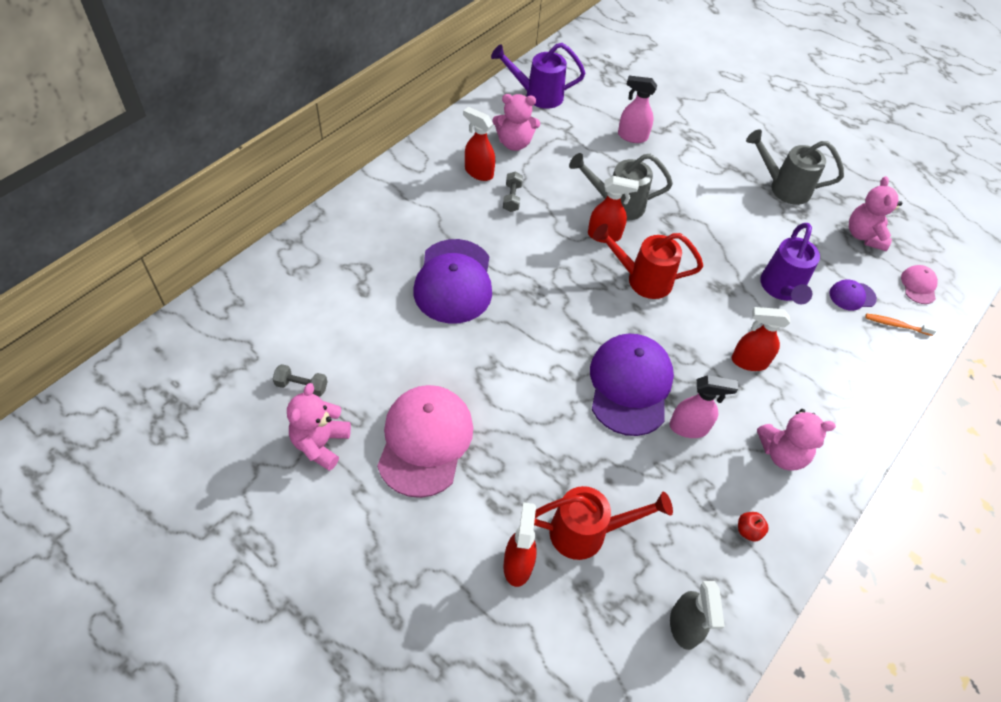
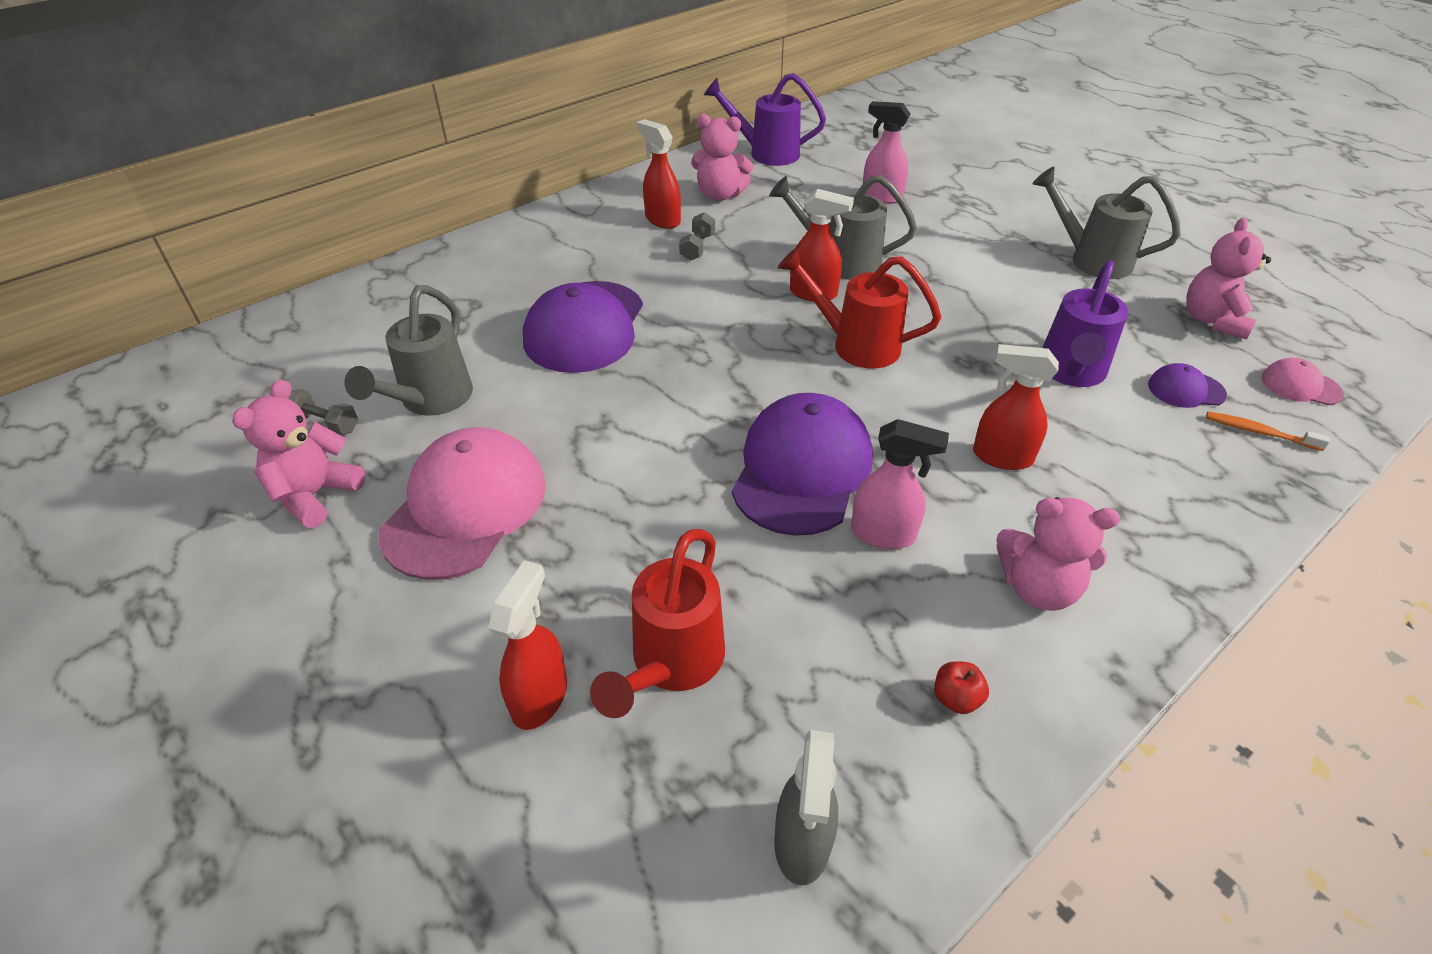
camera: 15 degrees right, 10 degrees down
(368, 358) = (430, 400): none -> grey watering can
(587, 532) = (671, 664): red watering can -> red watering can turned 105 degrees clockwise
(918, 286) = (1300, 386): pink cap -> pink cap turned 90 degrees counterclockwise

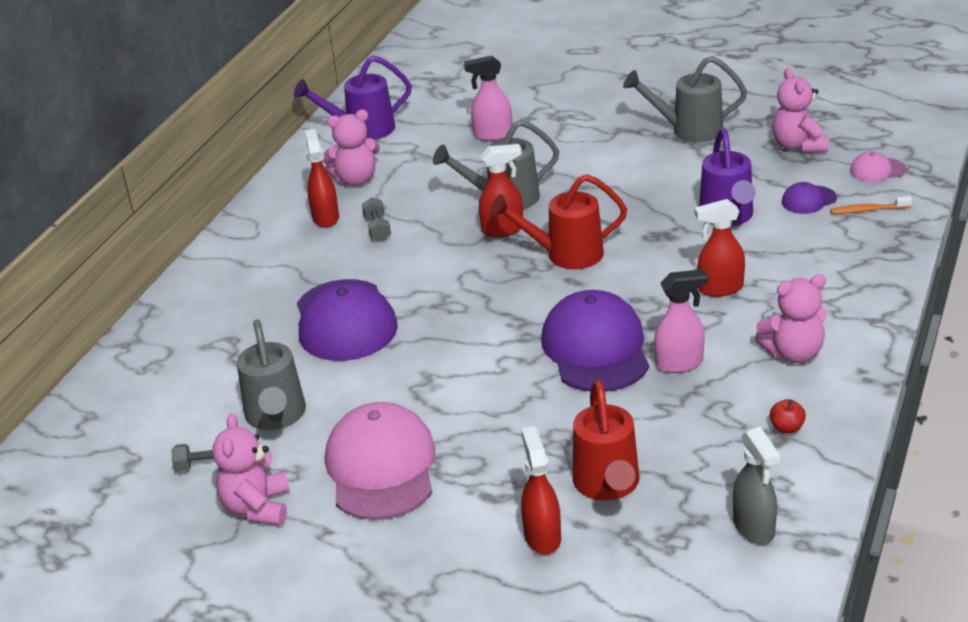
camera: 25 degrees left, 10 degrees down
(662, 220) = (325, 217): red spray bottle -> red spray bottle turned 60 degrees clockwise

